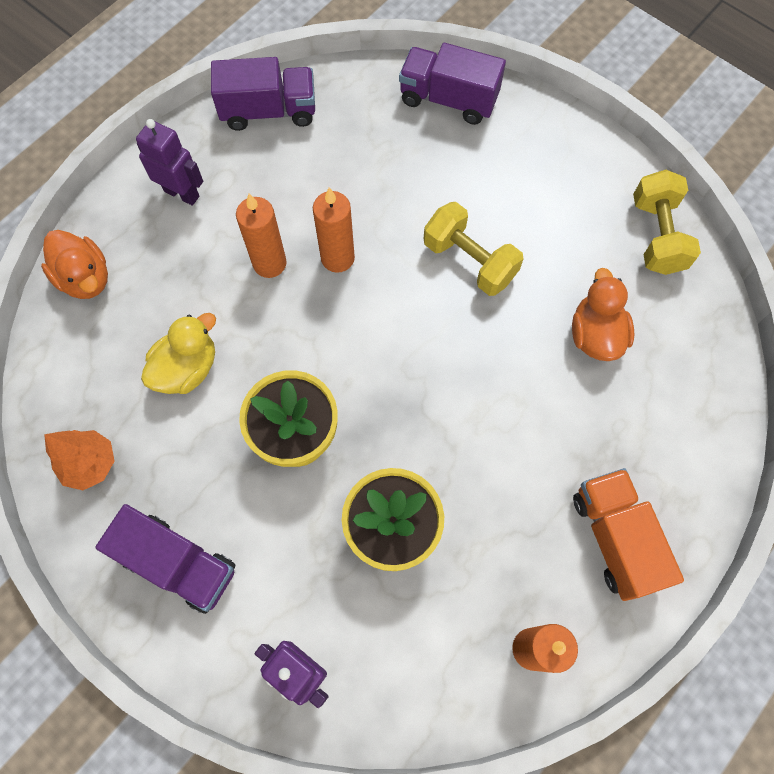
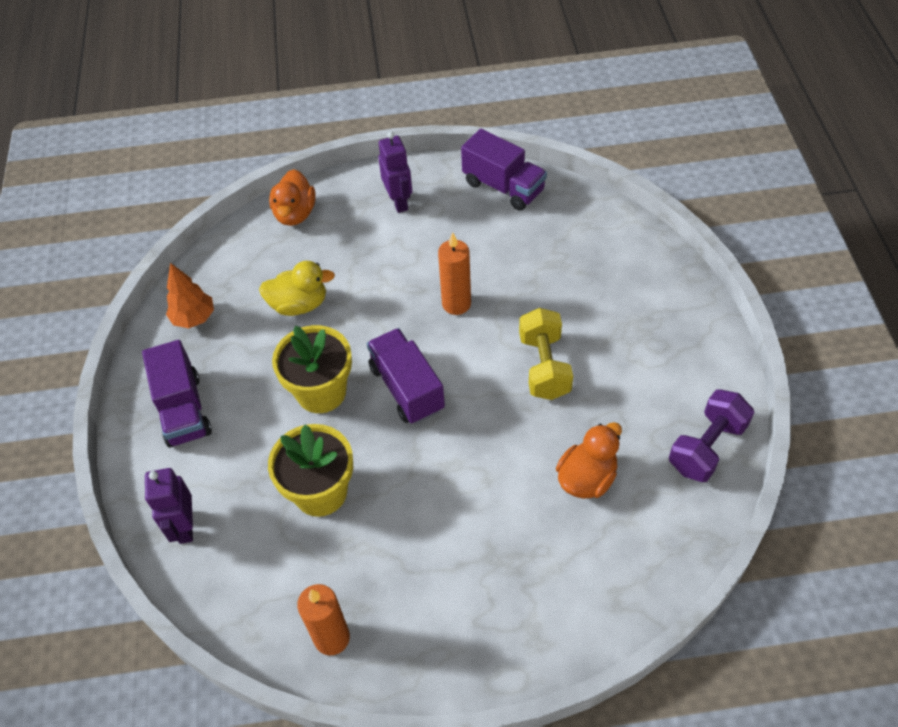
camera: 45 degrees right, 15 degrees down
(269, 263) = (410, 278): orange candle -> none
(448, 99) = (637, 254): purple truck -> purple truck (407, 388)
(615, 538) = (461, 619): orange truck -> none
(657, 236) = (706, 447): yellow dumbbell -> purple dumbbell

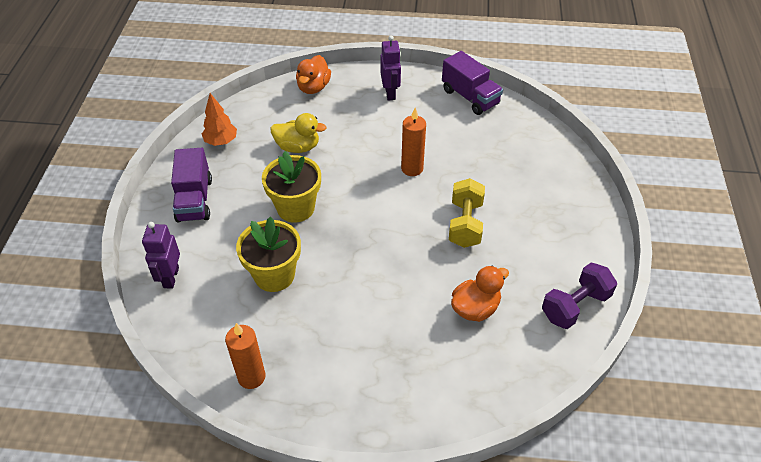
camera: 10 degrees right, 5 degrees down
(407, 388) = (358, 218): purple truck -> none

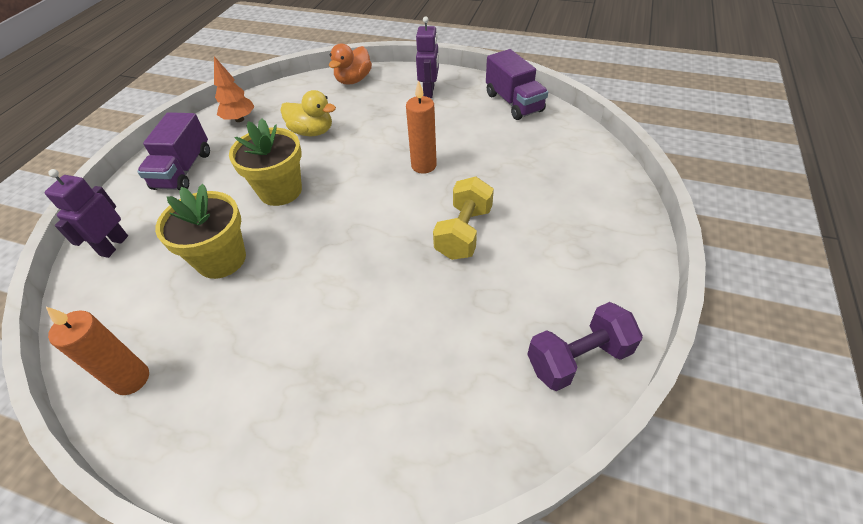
camera: 15 degrees right, 0 degrees up
(475, 308) = (441, 338): orange duck -> none

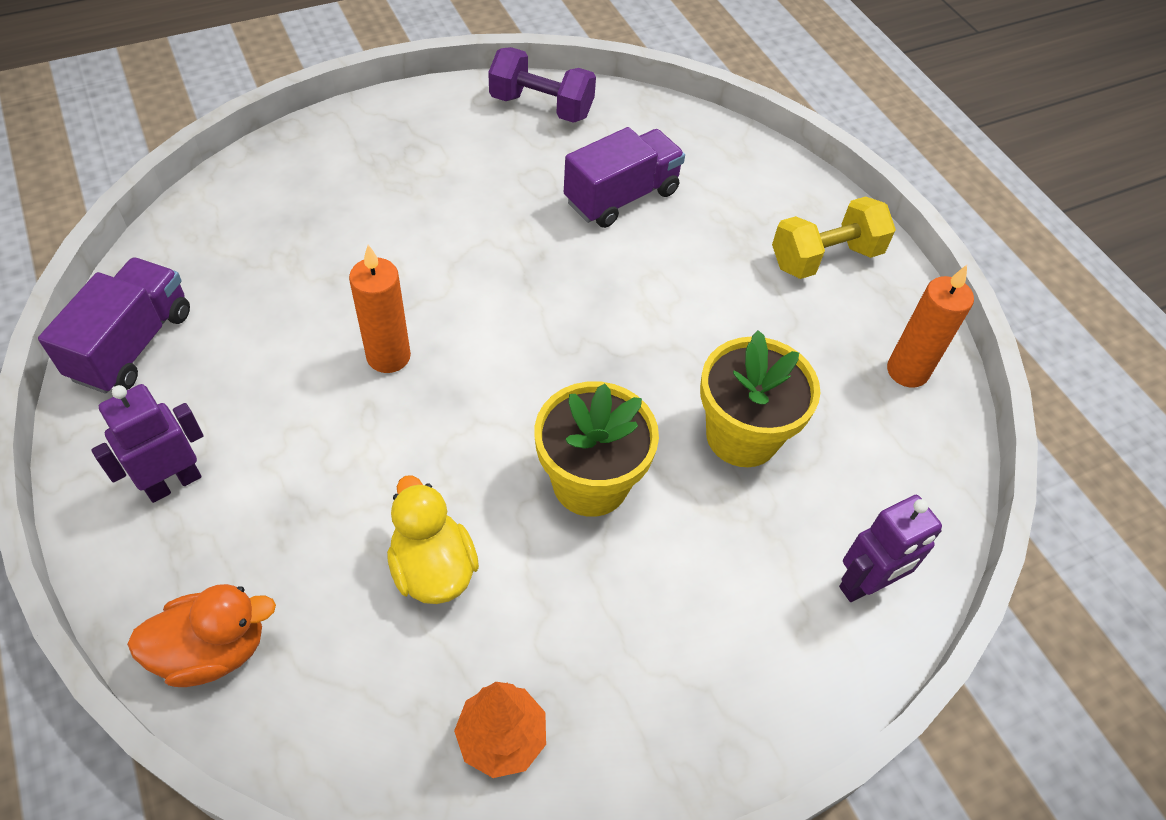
camera: 140 degrees left, 5 degrees up
(183, 170) = (688, 671): purple truck -> purple truck (621, 197)
(463, 232) = (473, 247): yellow dumbbell -> yellow dumbbell (825, 258)

